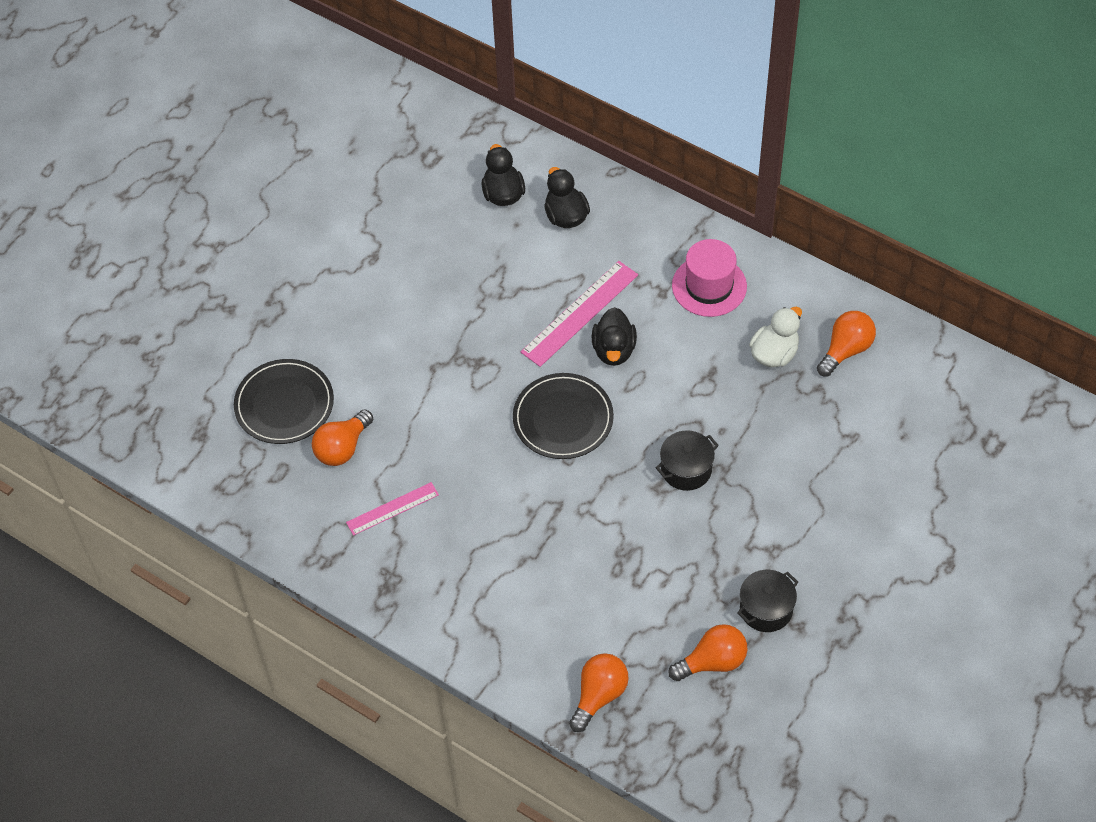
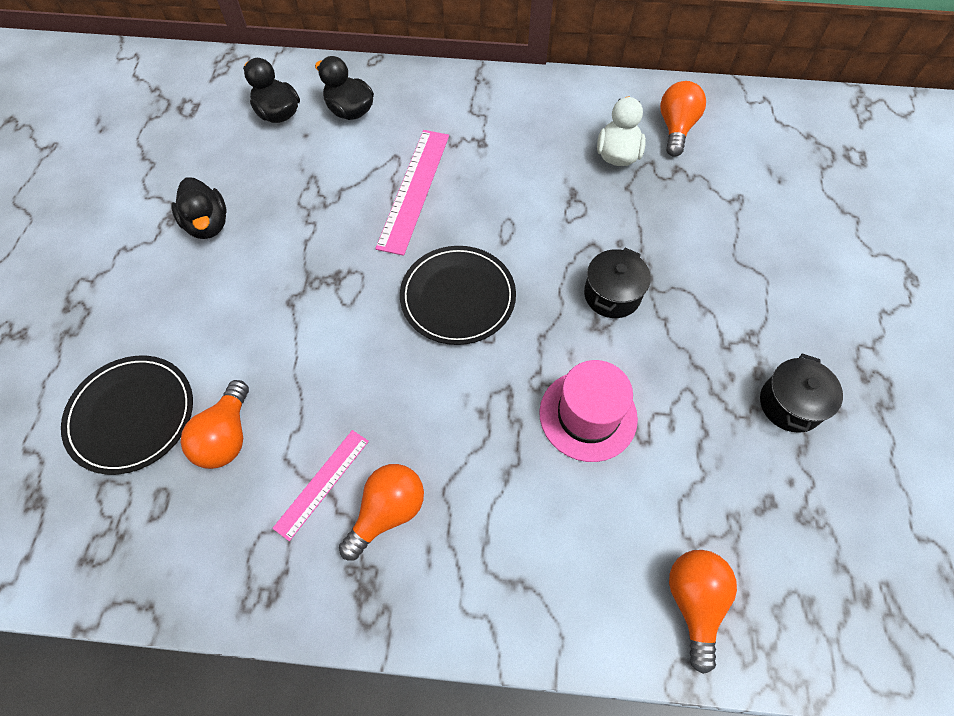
camera: 30 degrees left, 5 degrees up
(614, 350) = (468, 210): black duck -> black duck (208, 224)
(709, 286) = (520, 121): pink hat -> pink hat (588, 415)
(712, 662) = (782, 492): orange light bulb -> orange light bulb (387, 512)

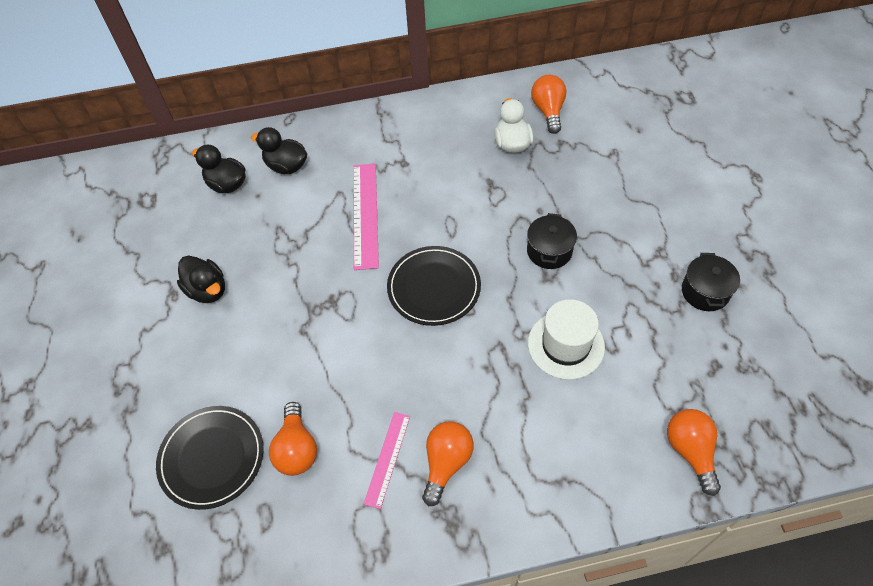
camera: 15 degrees left, 5 degrees down
(588, 415) = (566, 345): pink hat -> white hat

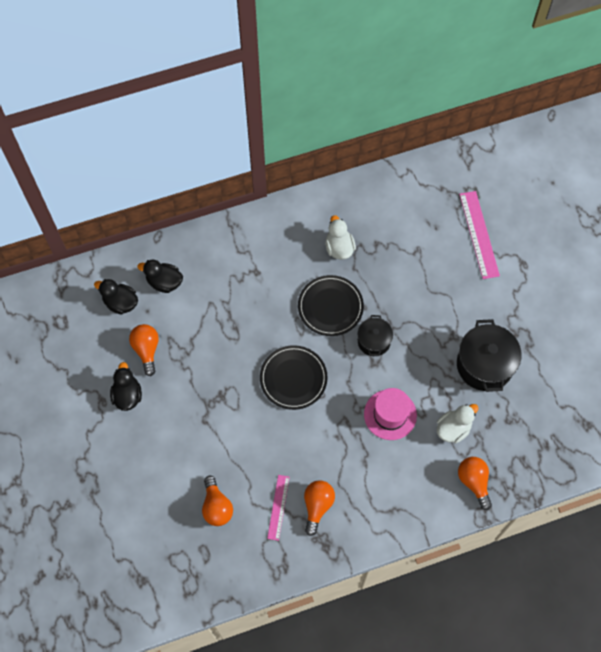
camera: 10 degrees left, 10 degrees up
(207, 290) = (127, 395): black duck -> black duck turned 135 degrees counterclockwise
(212, 458) = (160, 519): black plate -> black plate (330, 307)
(365, 215) = (234, 321): pink ruler -> pink ruler (479, 234)
(548, 111) = (365, 214): orange light bulb -> orange light bulb (146, 350)
(566, 345) = (390, 414): white hat -> pink hat
(658, 372) = (453, 429): none -> white duck
(705, 292) = (484, 365): black pot -> black pot, size x1.71

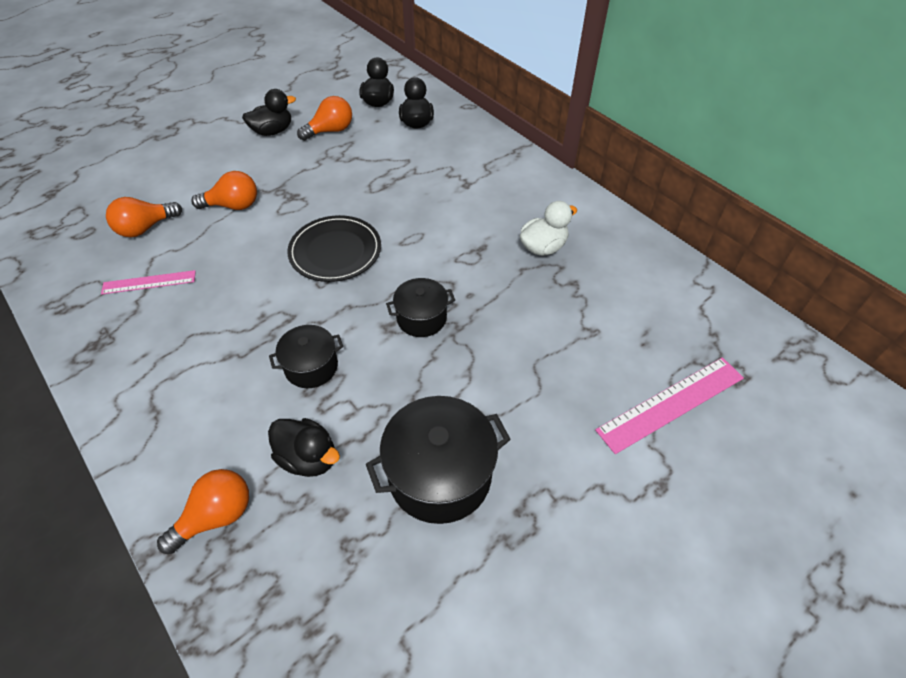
camera: 70 degrees right, 15 degrees down
(317, 506) = (154, 321): orange light bulb -> orange light bulb (233, 206)
(330, 307) = (453, 260): black plate -> none
(390, 414) = (311, 367): pink hat -> black pot
(453, 429) = (308, 458): white duck -> black duck

